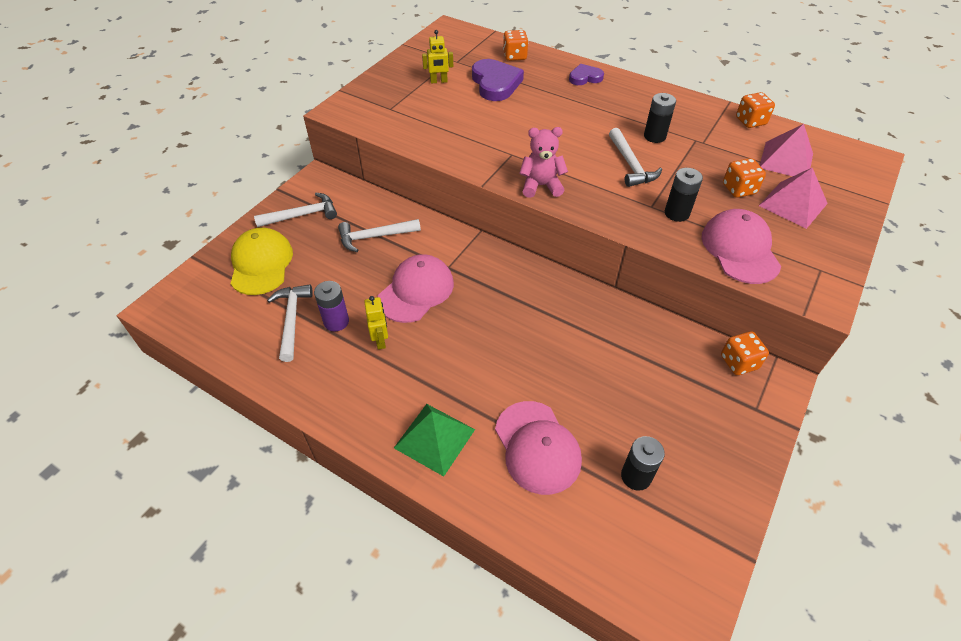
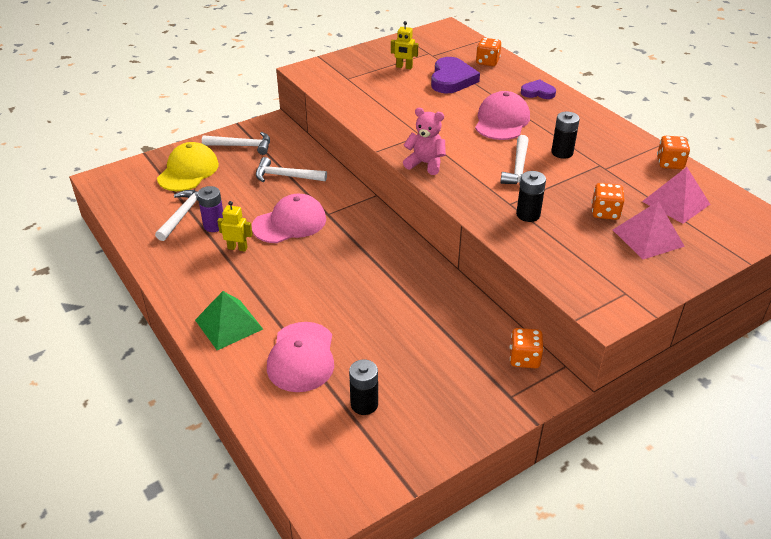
camera: 25 degrees right, 10 degrees down
(380, 340) = (237, 248): yellow robot -> yellow robot turned 90 degrees counterclockwise
(740, 249) = (561, 256): pink cap -> pink cap (502, 121)

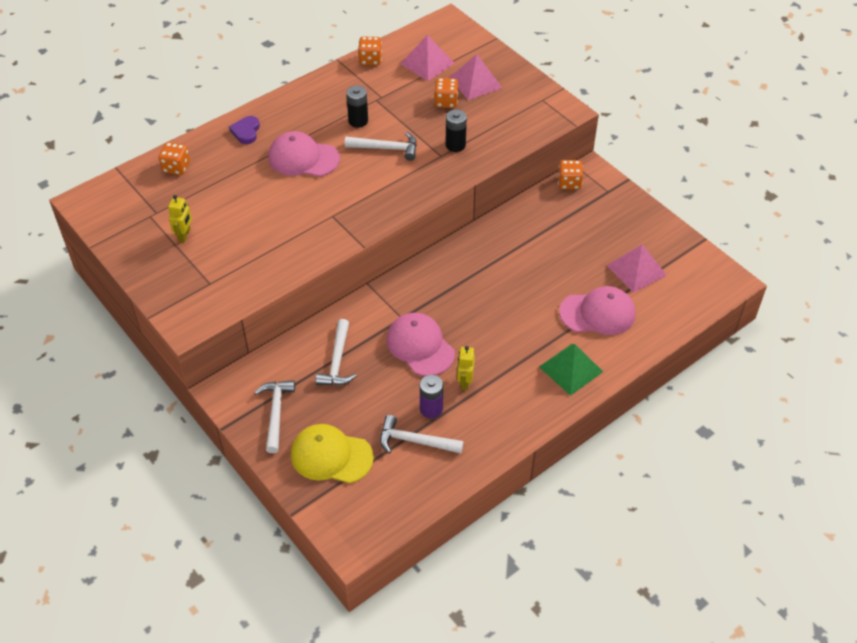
camera: 95 degrees left, 10 degrees up
(364, 404) = (636, 270): black battery -> pink pyramid
(425, 164) = (384, 210): pink teddy bear -> none
(452, 79) = (216, 195): purple heart -> none

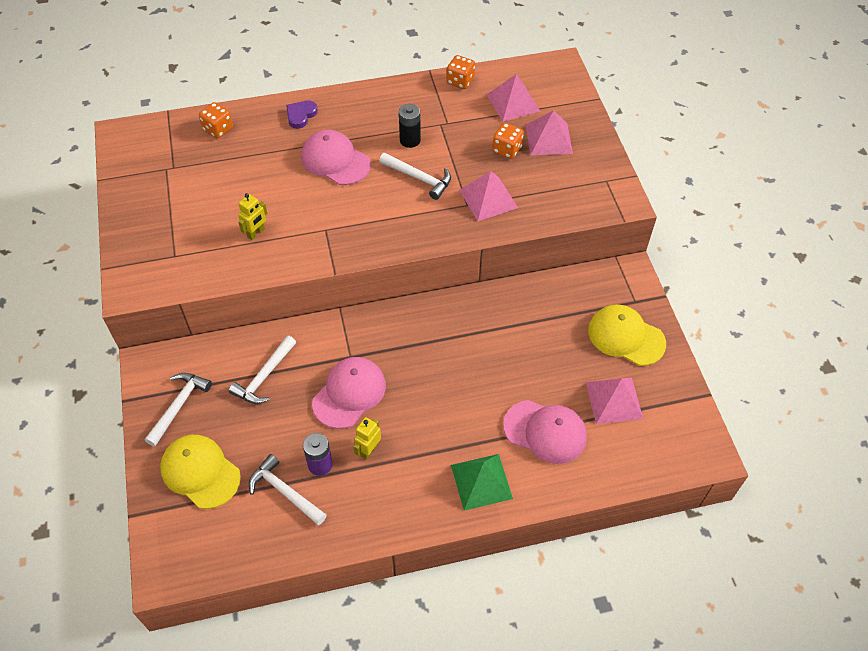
camera: 25 degrees right, 5 degrees up
(184, 235) = (183, 199): yellow robot -> yellow robot (256, 233)
(420, 346) = (349, 393): pink cap -> pink cap turned 45 degrees clockwise
(455, 145) = (488, 199): black battery -> pink pyramid
(569, 183) = (599, 277): orange dice -> none
(617, 220) = (626, 337): none -> yellow cap

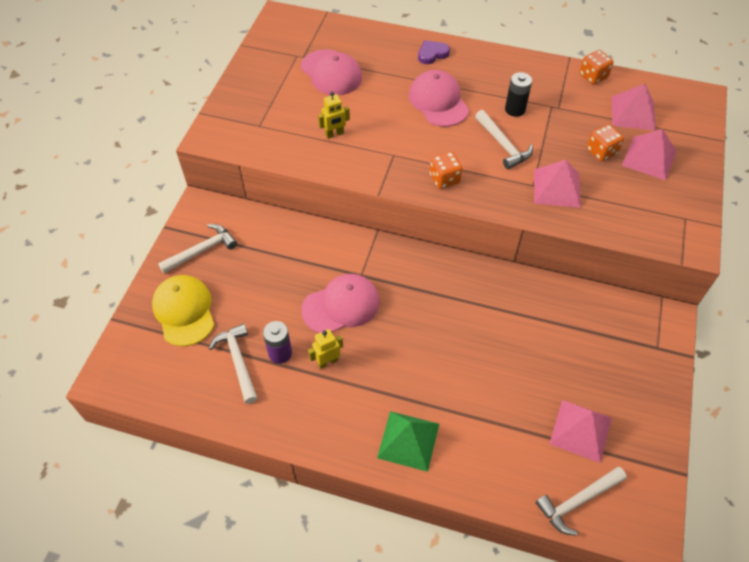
camera: 30 degrees right, 0 degrees up
(218, 129) = (357, 40): orange dice -> orange dice (444, 179)
(264, 376) = (281, 258): white hammer -> white hammer (578, 501)
(545, 431) = (495, 426): pink cap -> pink cap (331, 73)
(626, 337) = (628, 376): yellow cap -> none

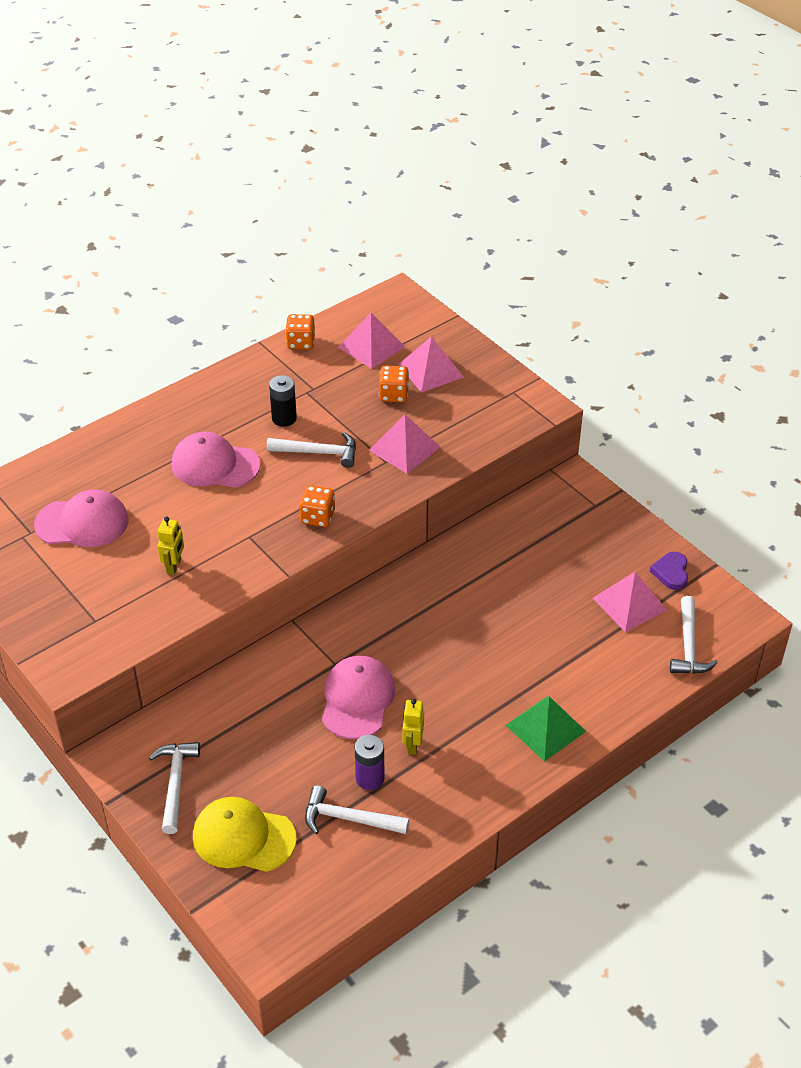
camera: 55 degrees left, 10 degrees down
(432, 54) = (145, 432): purple heart -> purple heart (671, 573)

